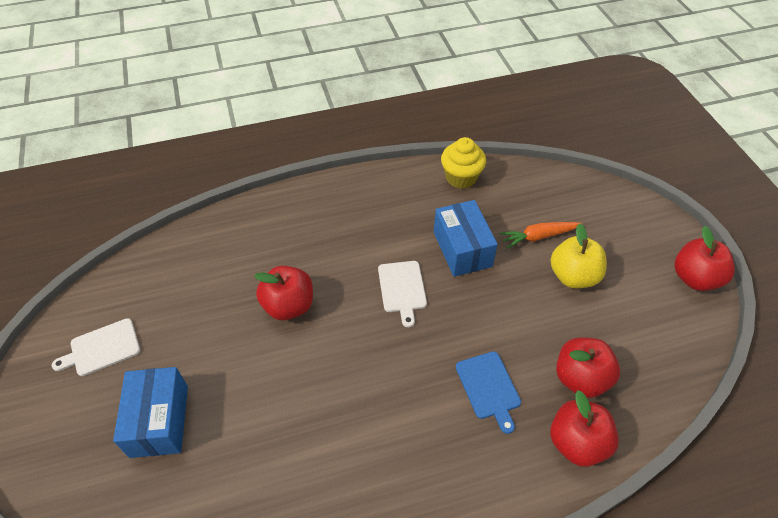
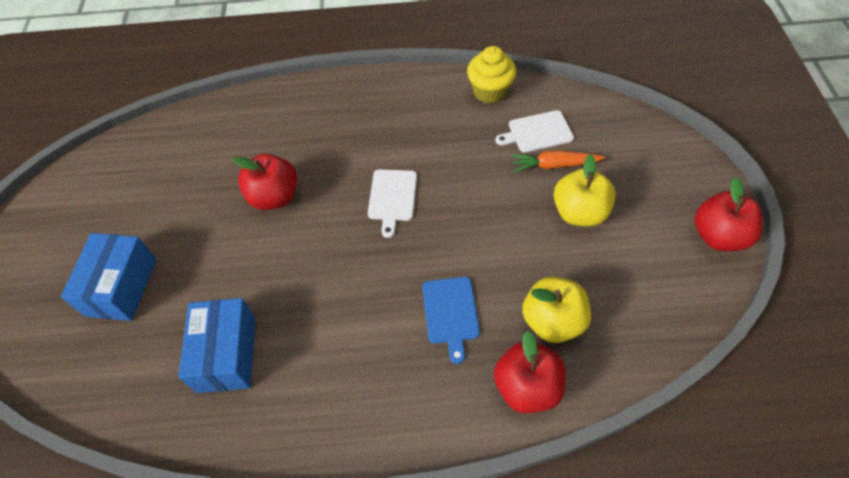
camera: 15 degrees right, 5 degrees up
(102, 348) = (90, 209): white cutting board -> white cutting board (537, 132)
(462, 249) = (467, 166): blue box -> blue box (227, 354)
(580, 378) = (552, 321): red apple -> yellow apple

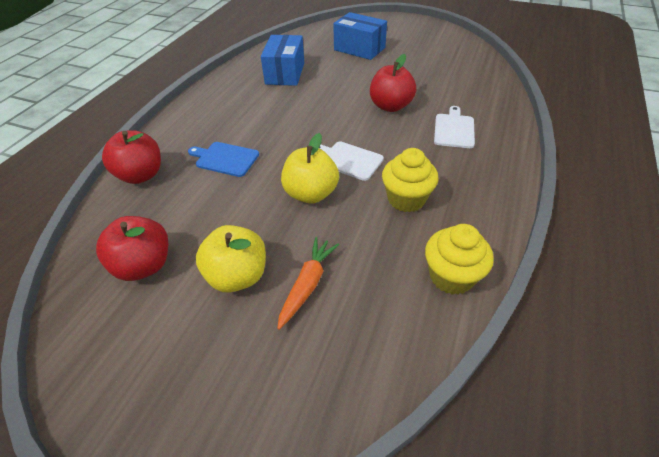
camera: 115 degrees right, 10 degrees down
(227, 354) = (285, 73): blue box -> blue box turned 75 degrees clockwise
(424, 138) = (406, 199): none -> yellow cupcake
(537, 132) = (362, 293): white cutting board -> white cutting board (454, 129)
(552, 321) = (166, 207): yellow apple -> yellow apple (311, 193)
(718, 236) = (102, 393): red apple -> red apple (144, 265)

